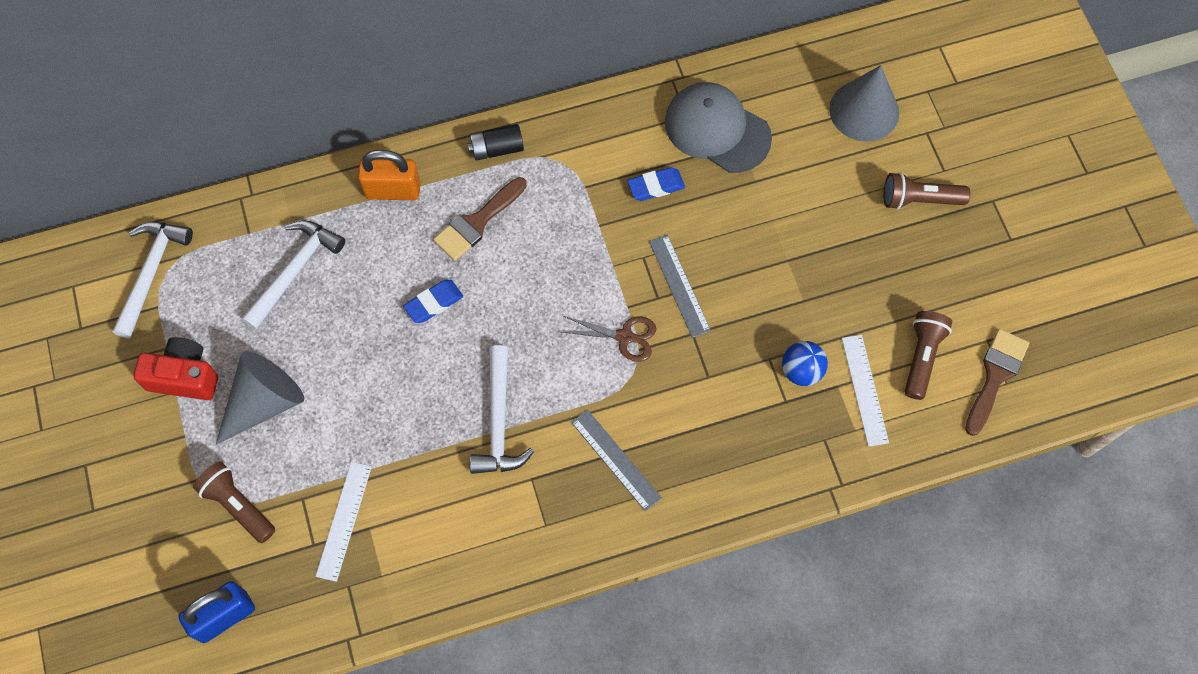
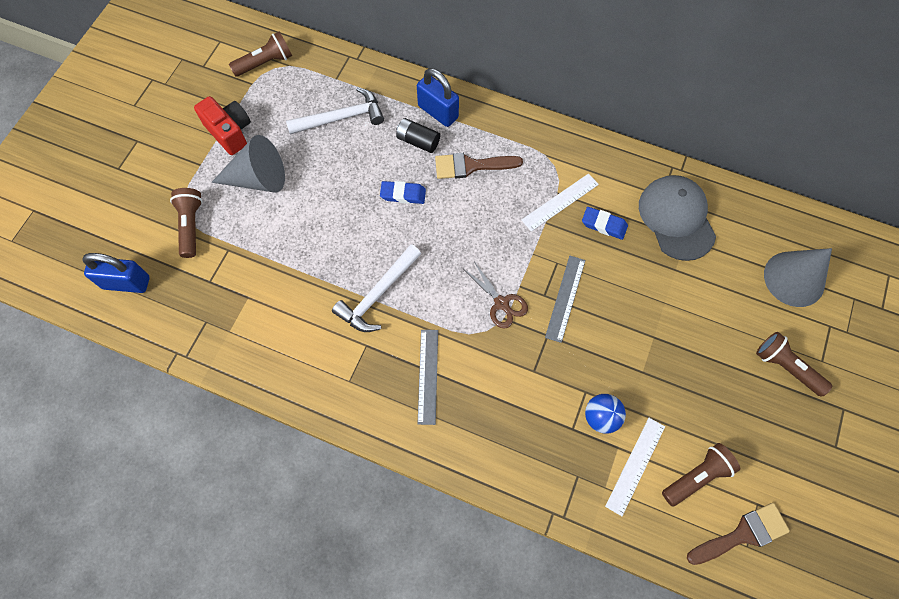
camera: 40 degrees right, 0 degrees up
(151, 273) = (265, 63): white hammer -> brown flashlight
(344, 520) = (238, 281): white ruler -> white ruler (560, 202)
(393, 190) = (438, 112): orange padlock -> blue padlock
(497, 149) = (522, 131): black battery -> black battery (418, 141)

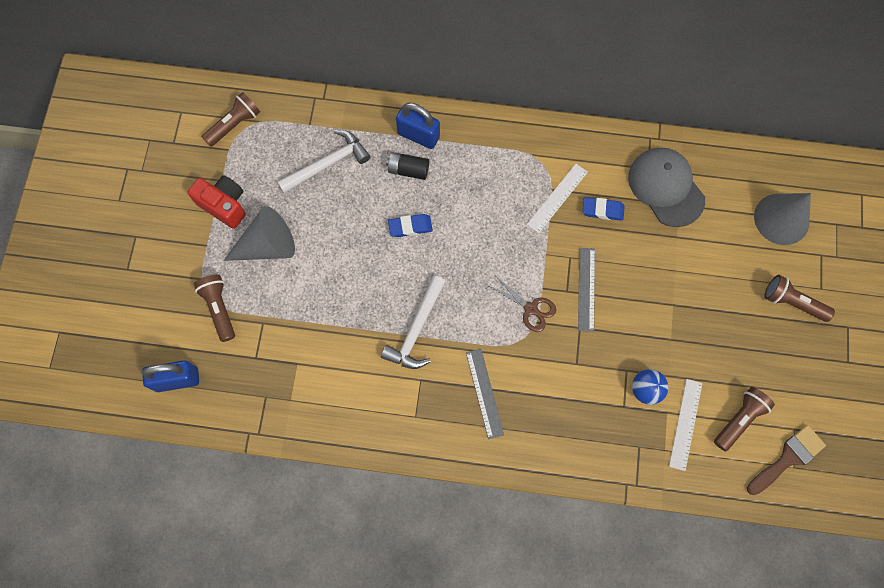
camera: 15 degrees left, 5 degrees up
(471, 166) = (465, 182): brown brush -> none

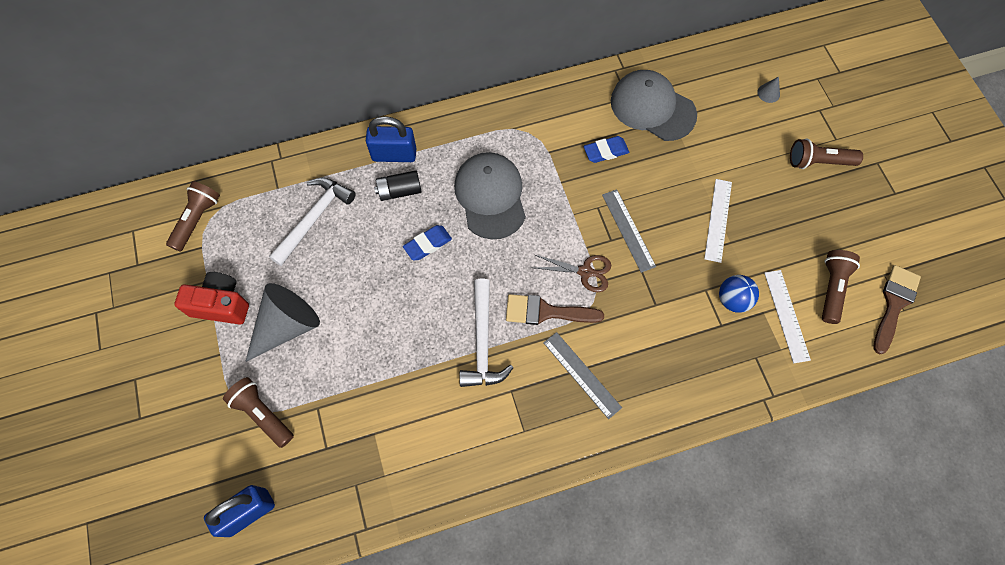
camera: 25 degrees left, 5 degrees down
(481, 328) = (546, 312): none -> brown brush
(482, 208) = (490, 196): none -> grey cap
(557, 198) = (557, 158): white ruler -> white ruler (718, 220)
(781, 219) = (768, 93): grey cone -> grey cone, size x0.41

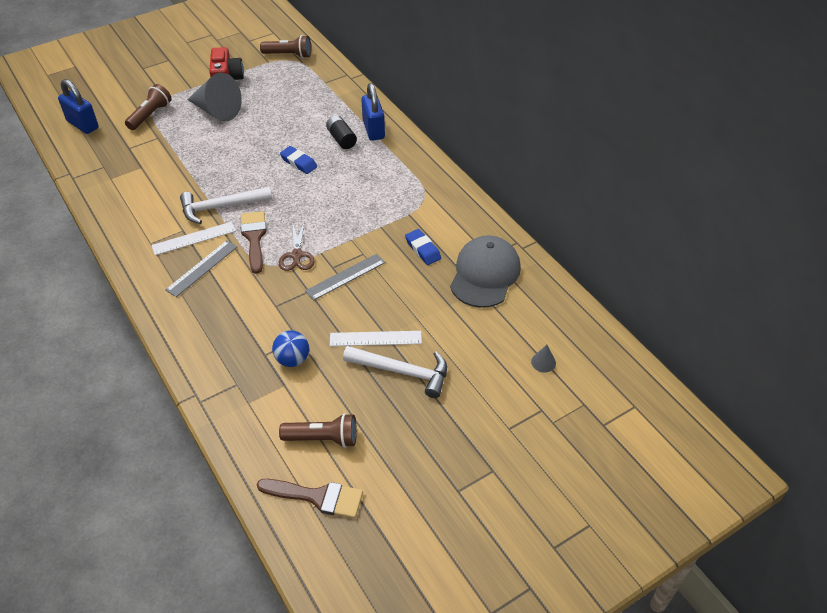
camera: 75 degrees right, 20 degrees down
(314, 218) = (305, 104): white hammer -> white hammer (402, 372)
(490, 196) = (352, 188): grey cap -> none
(786, 315) = (284, 403): white ruler -> white ruler (194, 238)
(818, 162) = (473, 414): brown flashlight -> none

